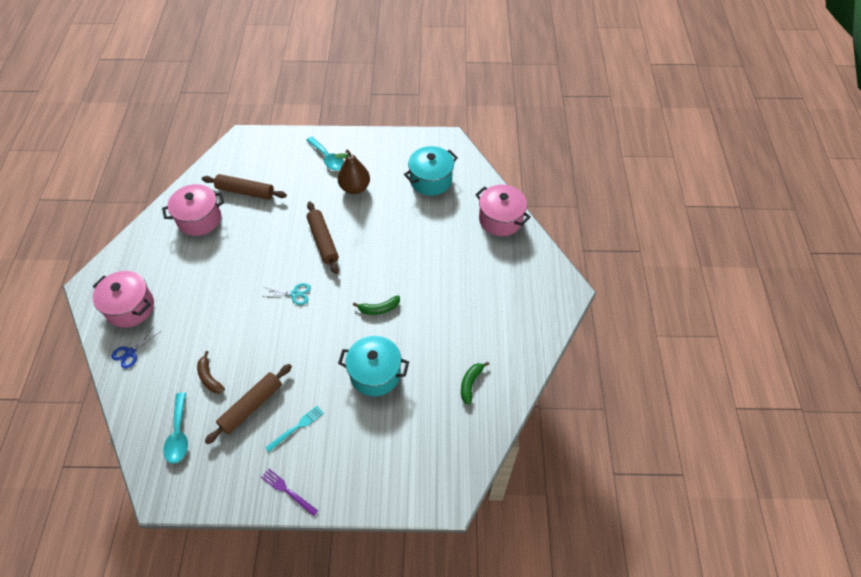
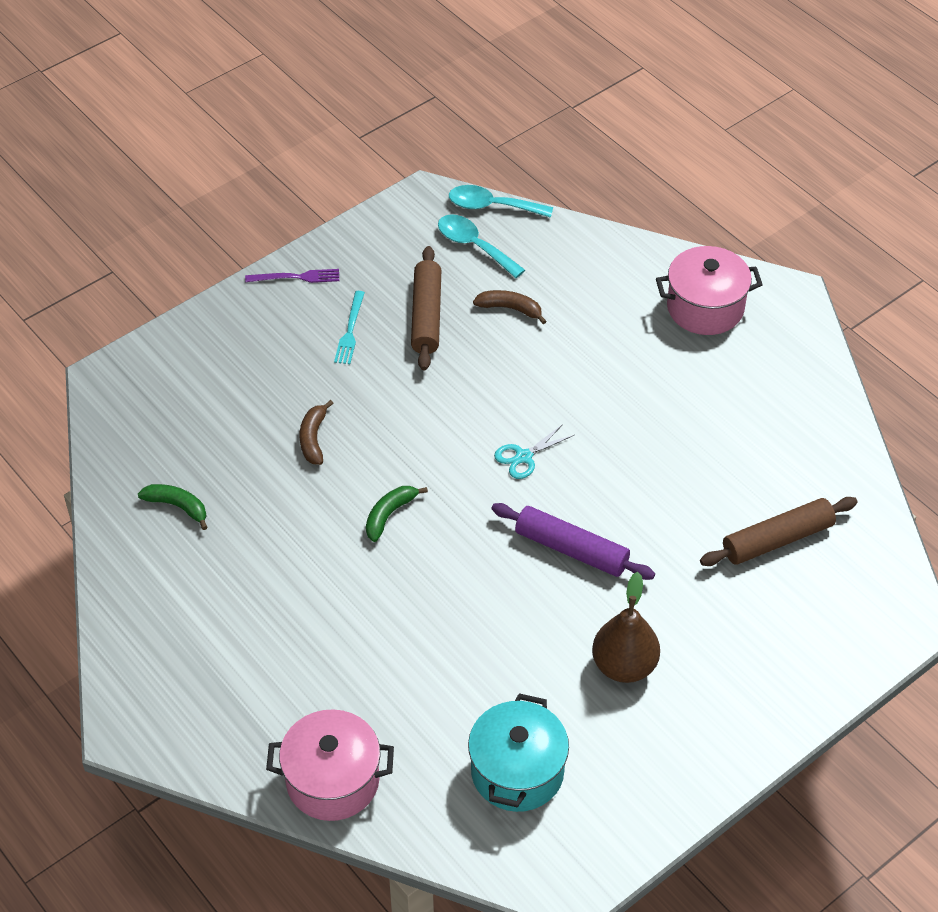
camera: 140 degrees right, 5 degrees down
(130, 353) = (634, 271): blue scissors -> none
(199, 219) = (782, 457): pink pot -> none
(323, 241) = (571, 549): brown rolling pin -> purple rolling pin
(328, 158) = (729, 686): turquoise spoon -> turquoise spoon (492, 206)
(375, 374) = (314, 438): turquoise pot -> brown banana
(470, 383) = (177, 507): green banana -> green banana turned 45 degrees counterclockwise

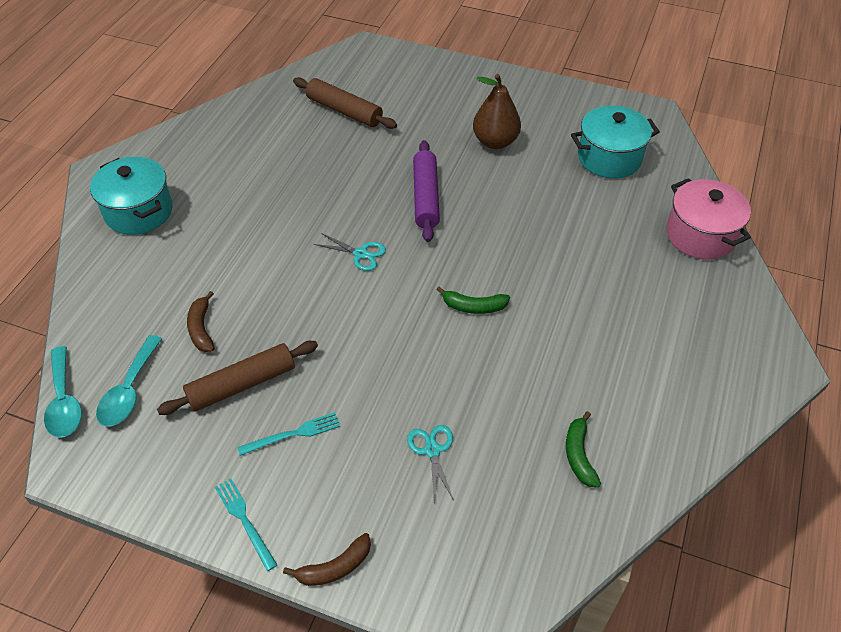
camera: 120 degrees left, 0 degrees up
(263, 411) = (432, 450): none -> turquoise scissors
(296, 277) = (244, 520): purple fork -> turquoise fork
(314, 438) = (436, 395): brown banana -> brown banana (334, 567)
(705, 308) = (139, 211): pink pot -> turquoise pot

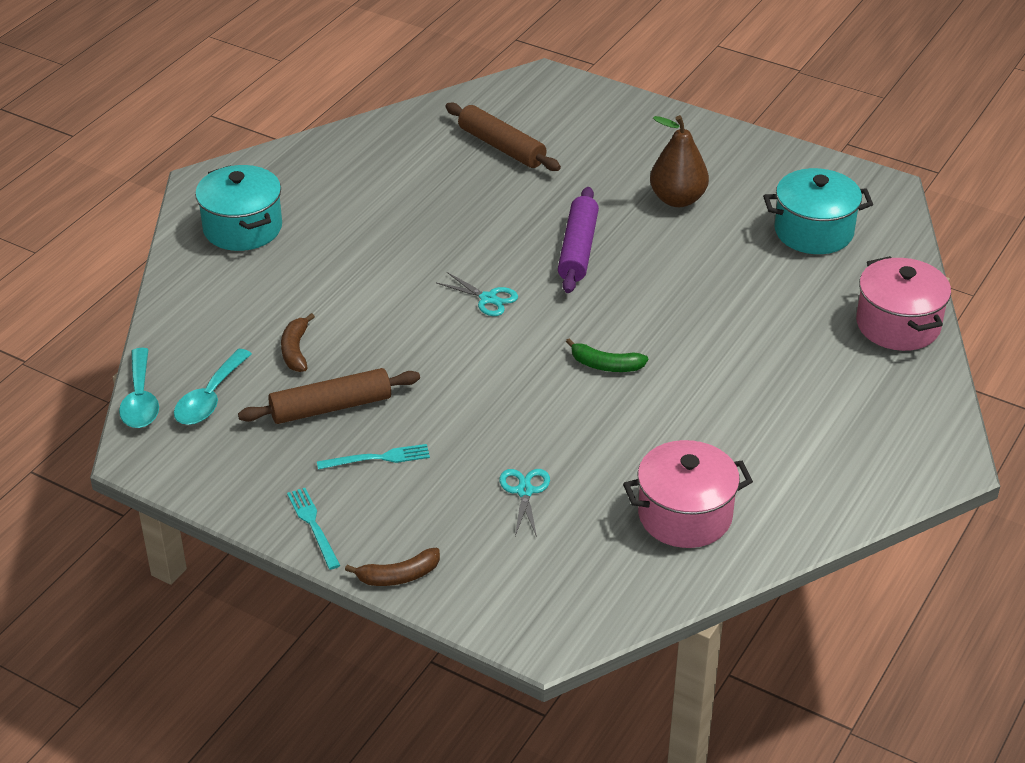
camera: 10 degrees right, 10 degrees down
(579, 455) = (685, 515): green banana -> pink pot

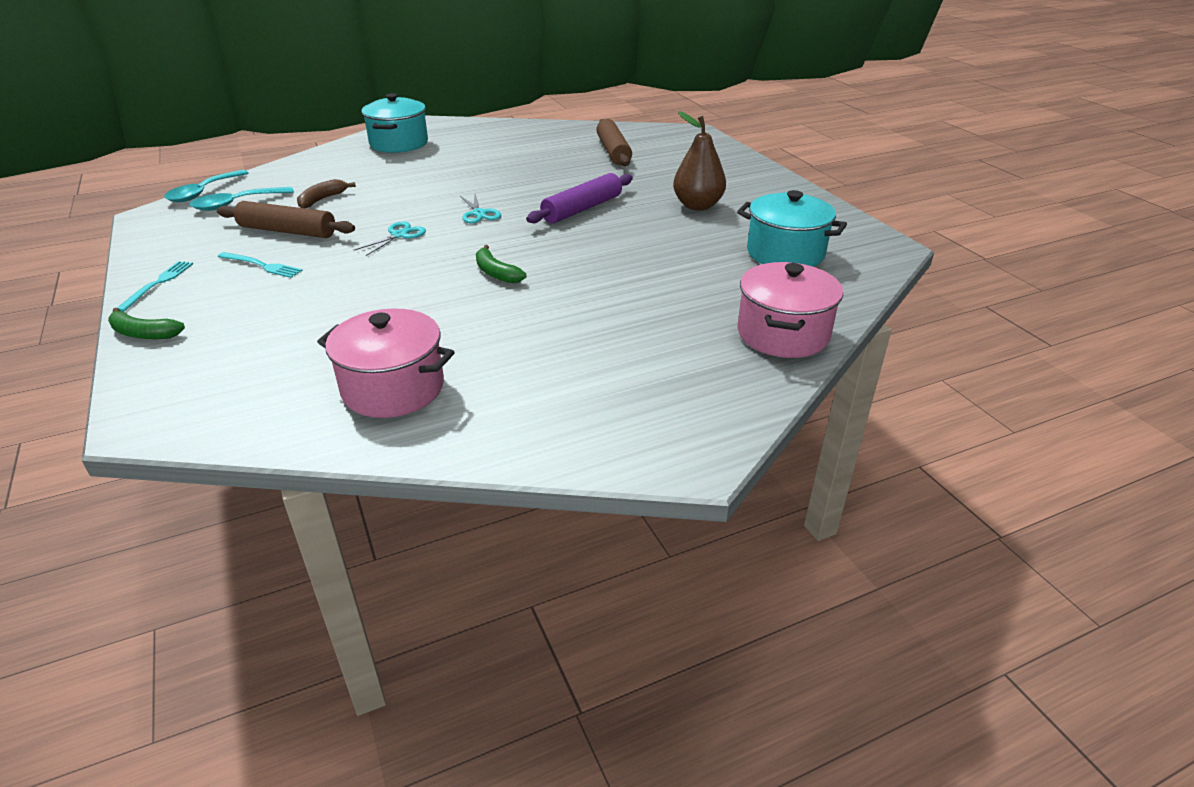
camera: 35 degrees right, 5 degrees down
(398, 576) = (144, 333): brown banana -> green banana
(524, 491) = (311, 321): turquoise scissors -> turquoise scissors (399, 235)

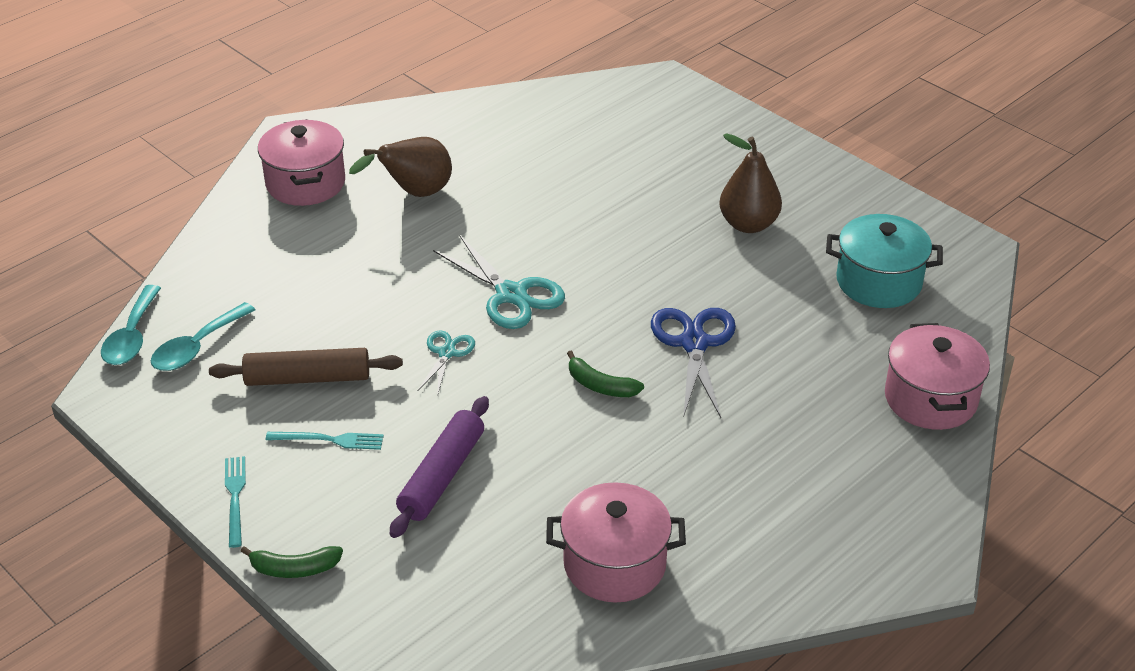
camera: 20 degrees left, 5 degrees up
(322, 199) = (300, 314): brown banana -> none
(399, 143) = (305, 183): turquoise pot -> pink pot
(464, 157) = (414, 193): none -> brown pear
(479, 213) = (511, 295): turquoise scissors -> turquoise scissors, size x1.75
(582, 209) = (624, 259): purple rolling pin -> purple rolling pin (442, 475)
(595, 262) = (694, 343): none -> blue scissors
(613, 151) = (592, 142): brown rolling pin -> none

